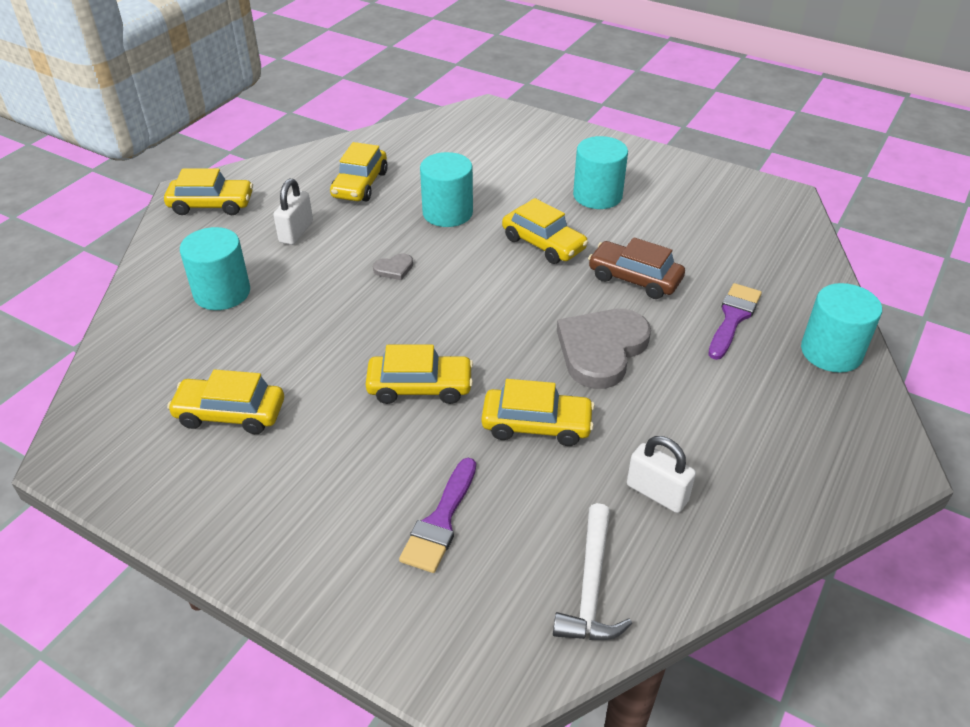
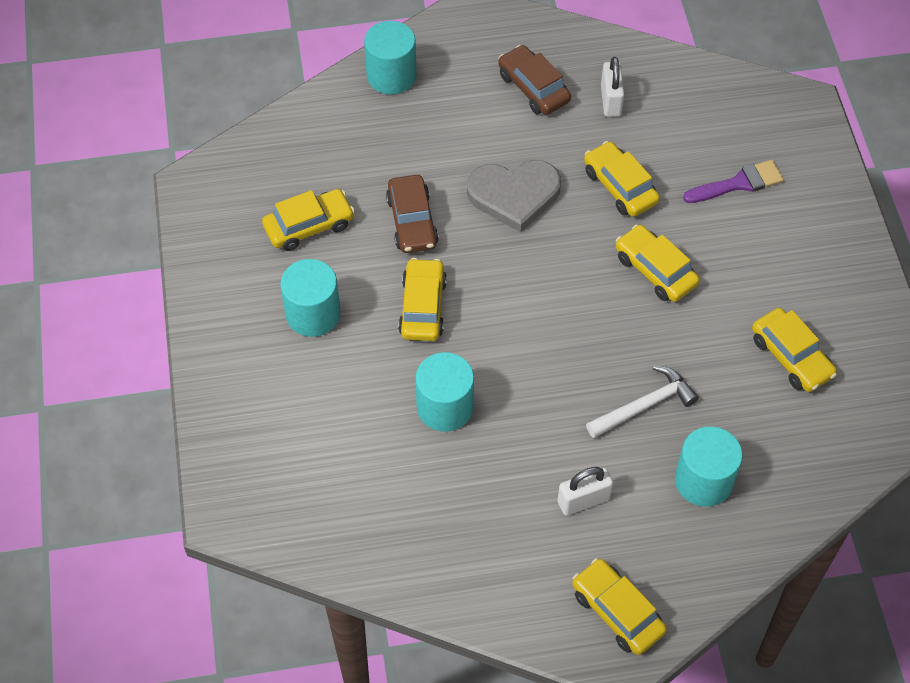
camera: 130 degrees left, 15 degrees up
(360, 184) = (468, 513): yellow car -> yellow car (309, 226)
(394, 269) = (555, 385): grey heart -> none
(591, 586) = (703, 94): white hammer -> white hammer (644, 405)
(729, 442) = (533, 88): none -> brown car
(733, 318) = (404, 142): purple brush -> none

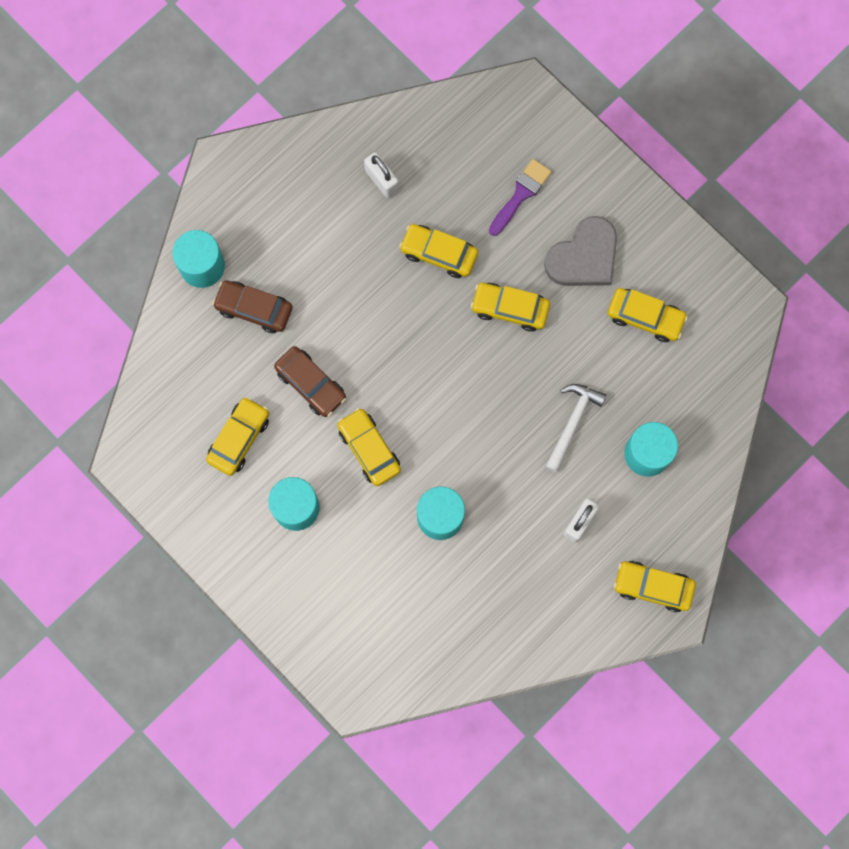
camera: 35 degrees left, 20 degrees up
(514, 195) = (368, 312): grey heart -> grey heart (584, 256)
(533, 88) = (317, 207): brown car -> brown car (254, 309)

